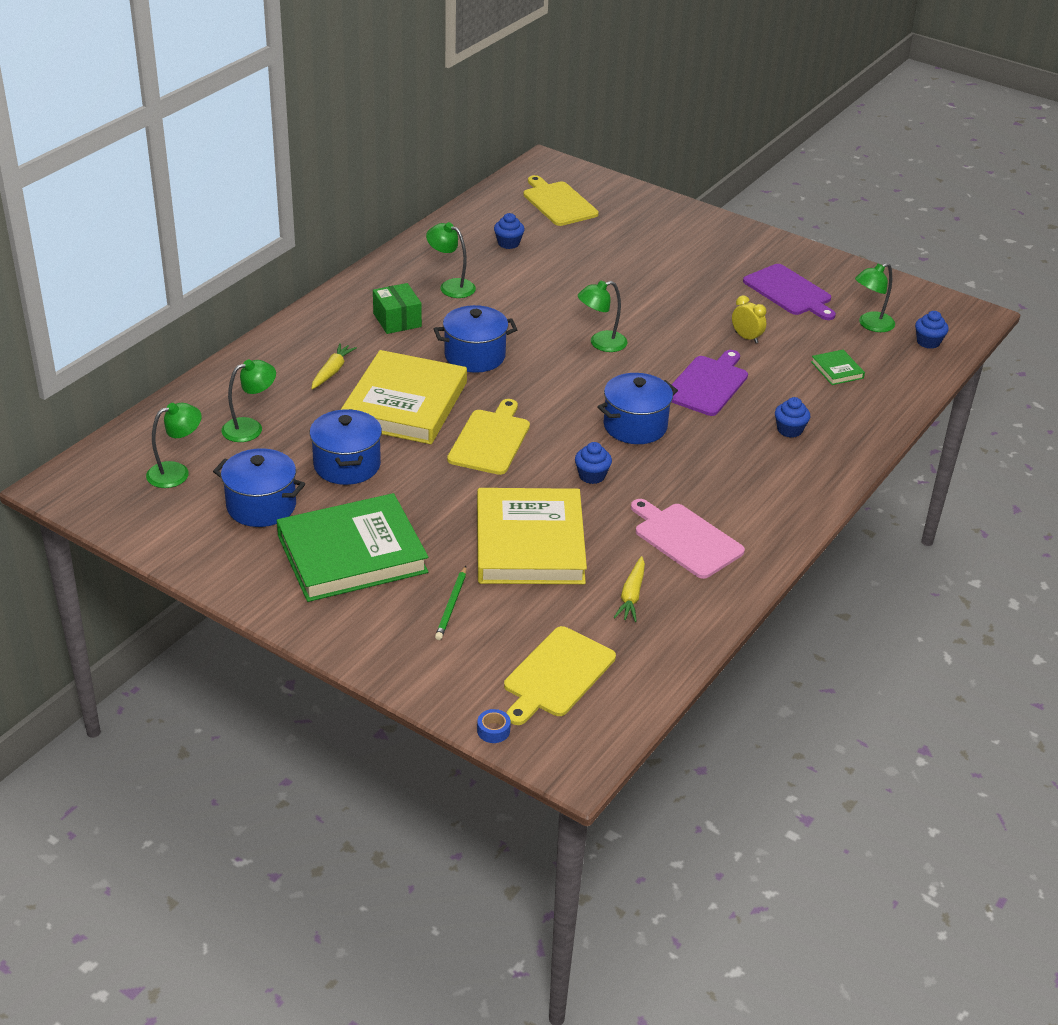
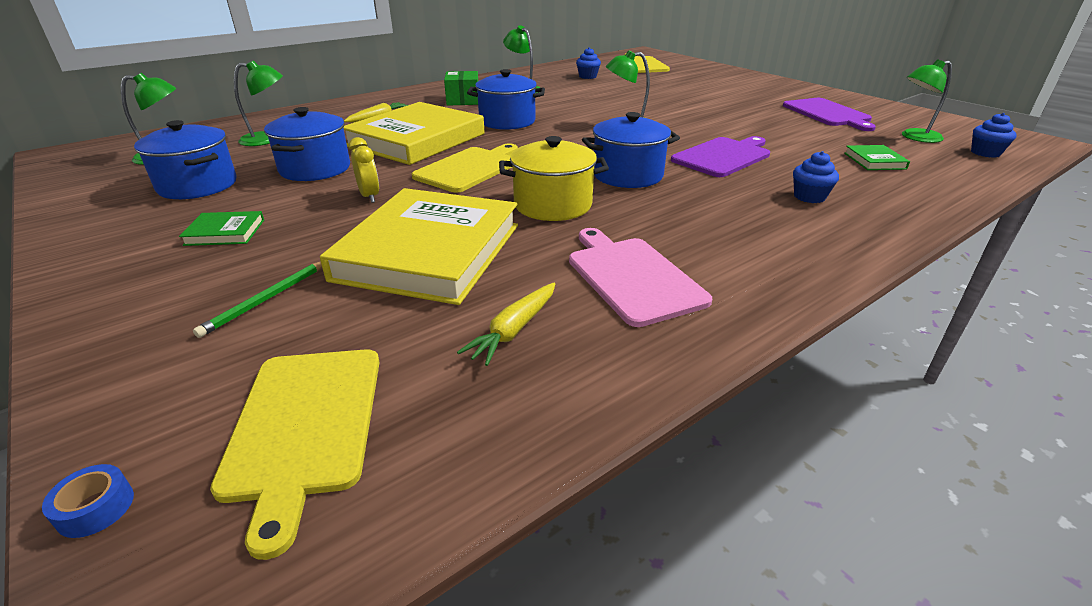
camera: 20 degrees right, 5 degrees down
(352, 554) = (225, 232): green book -> green book, size x0.40
(557, 675) = (304, 426): yellow cutting board -> yellow cutting board turned 60 degrees counterclockwise
(592, 476) = (553, 205): blue cupcake -> yellow pot
(746, 337) = (776, 133): yellow clock -> yellow clock (369, 196)

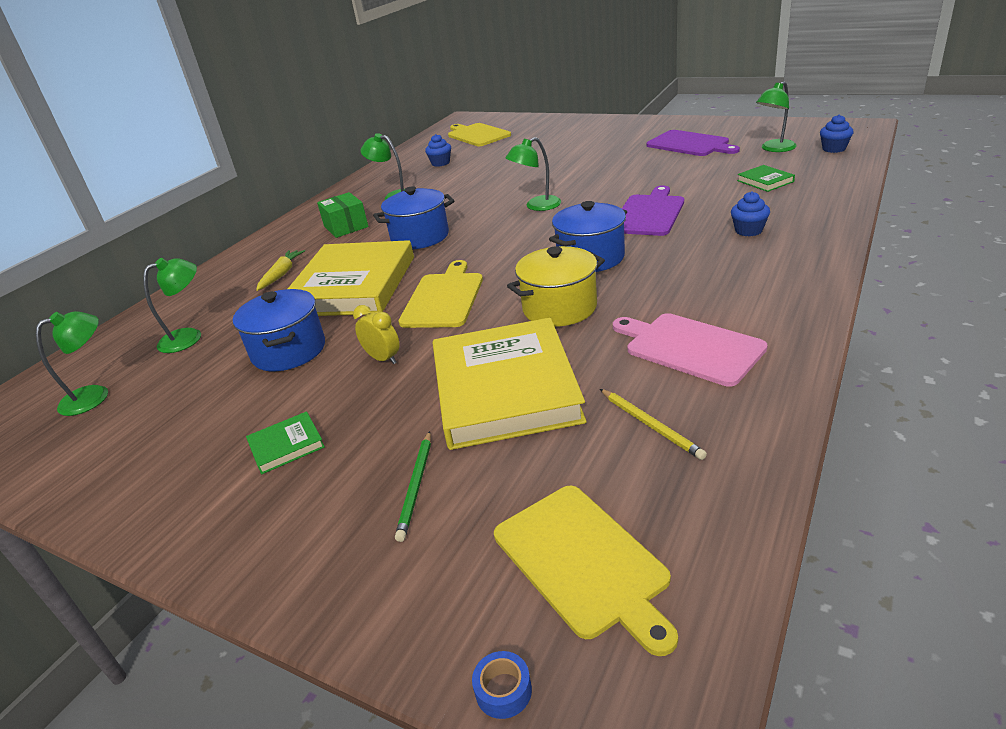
camera: 20 degrees left, 0 degrees up
(198, 185) = (184, 412): blue pot -> none
(513, 330) = (651, 425): yellow carrot -> yellow pencil

